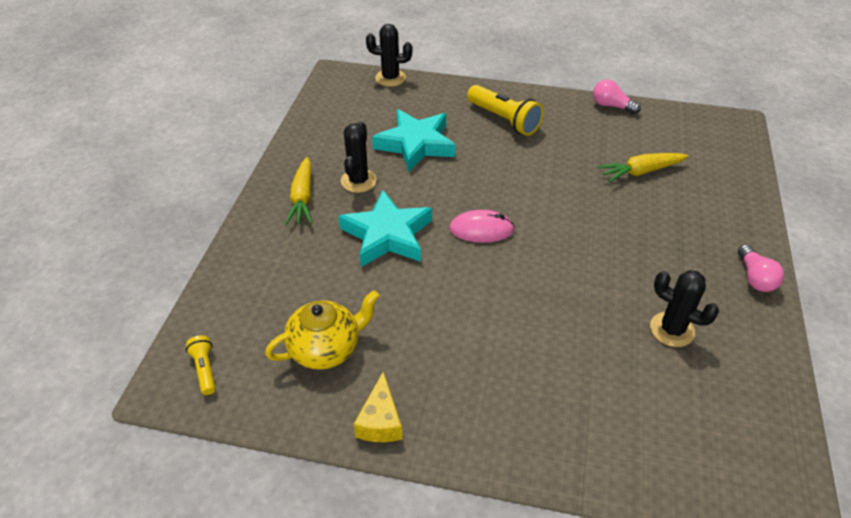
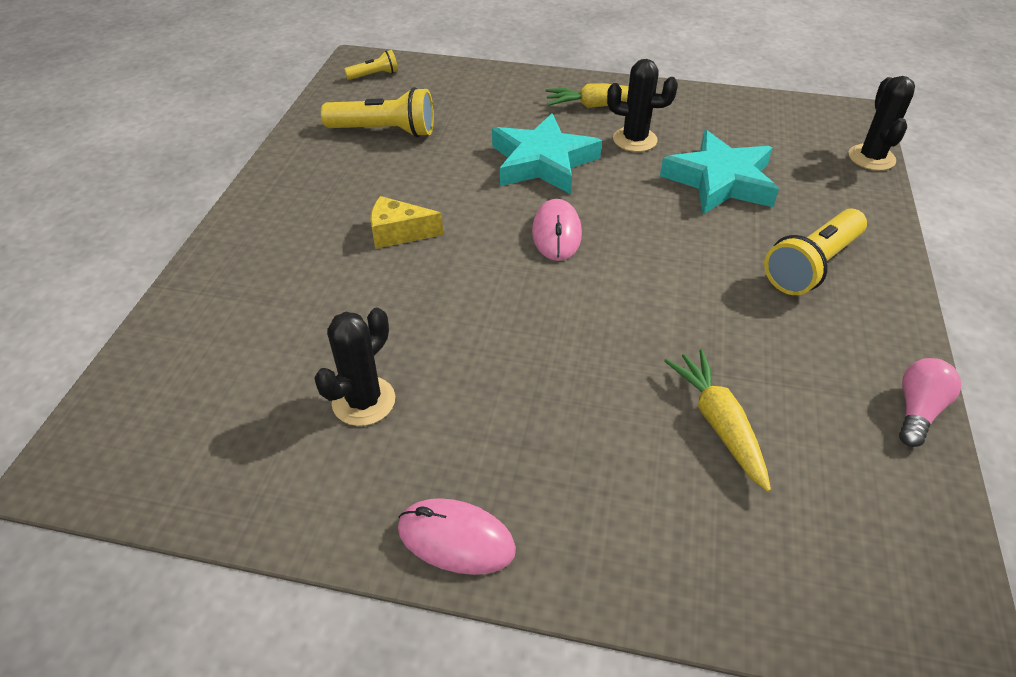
camera: 90 degrees right, 0 degrees up
(326, 348) = (385, 131): yellow teapot -> yellow flashlight
(380, 421) = (295, 163): yellow cheese -> yellow cheese (398, 233)
(755, 278) = (456, 539): pink light bulb -> pink mouse

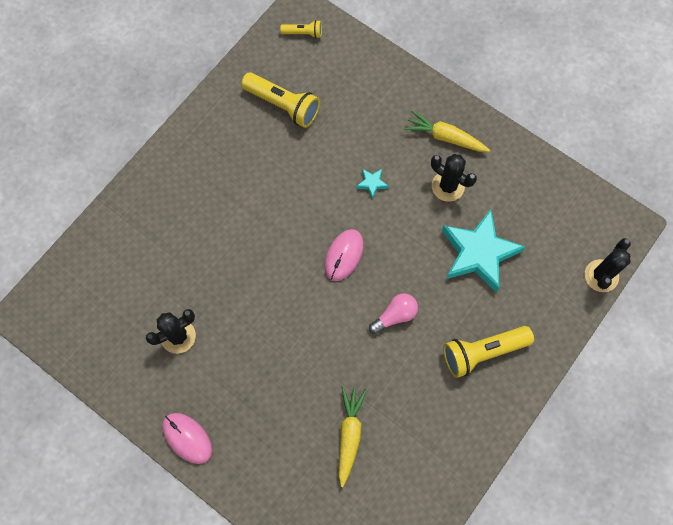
camera: 25 degrees right, 25 degrees up
(398, 233) = (249, 213): yellow cheese -> none
(543, 162) = (372, 183): turquoise star -> turquoise star, size x0.40
(917, 410) = (460, 476): pink light bulb -> pink light bulb (395, 315)

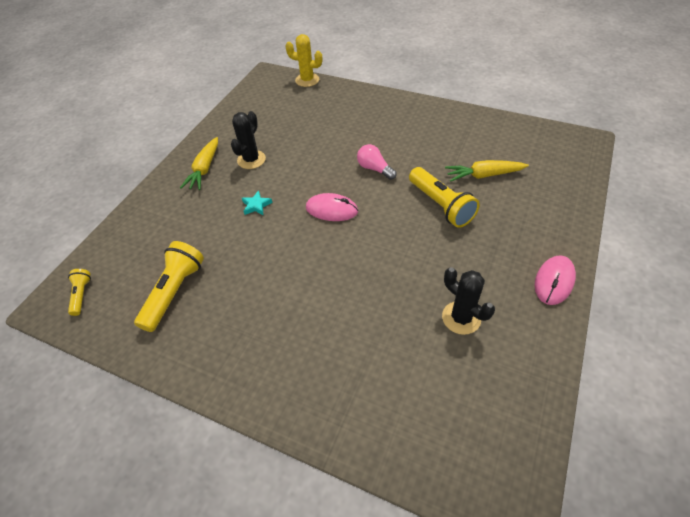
camera: 100 degrees left, 20 degrees down
(478, 253) = (306, 134): turquoise star -> none
(482, 352) = (384, 121): yellow flashlight -> yellow flashlight (441, 205)
(601, 276) = (307, 80): black cactus -> yellow cactus

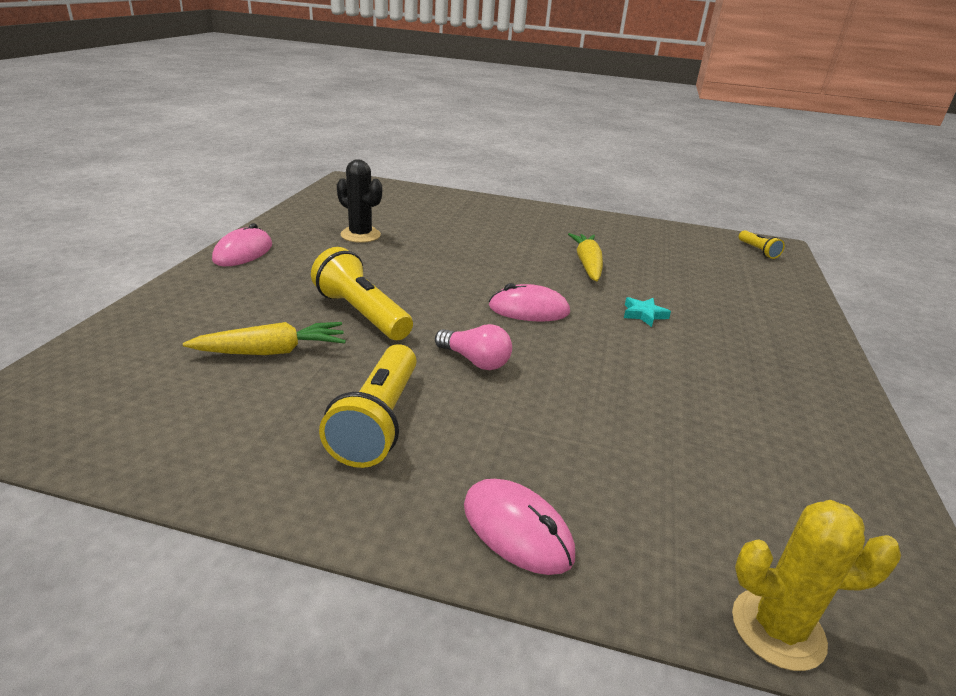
camera: 165 degrees right, 20 degrees down
(175, 292) = (665, 251): yellow flashlight -> yellow flashlight (377, 422)
(205, 169) = (779, 360): yellow carrot -> yellow carrot (587, 264)
(251, 160) = (713, 374): black cactus -> none
(372, 101) = (517, 530): none -> pink mouse

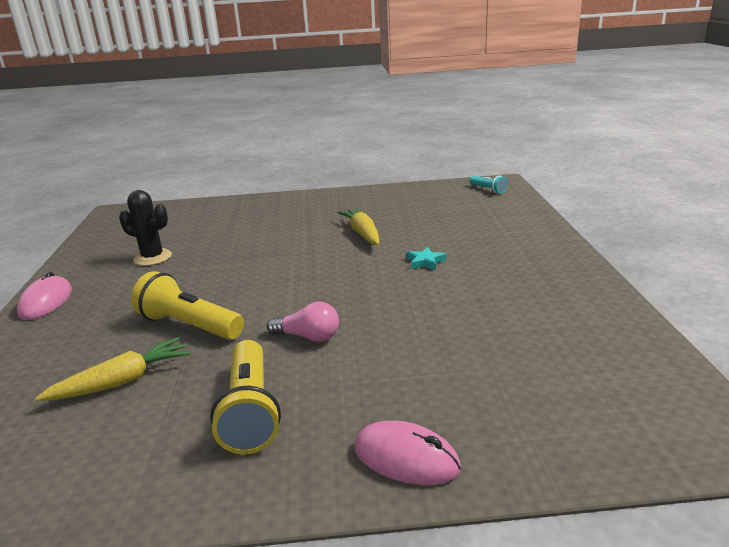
camera: 15 degrees left, 5 degrees down
(529, 310) = (332, 283): pink mouse -> none
(758, 251) = (488, 190): yellow flashlight -> turquoise flashlight
(777, 629) = (620, 462): yellow cactus -> none

